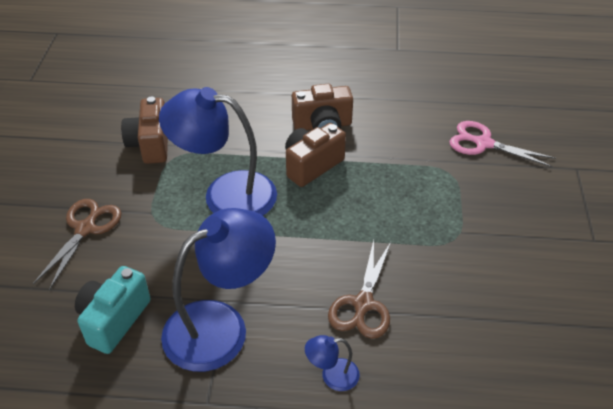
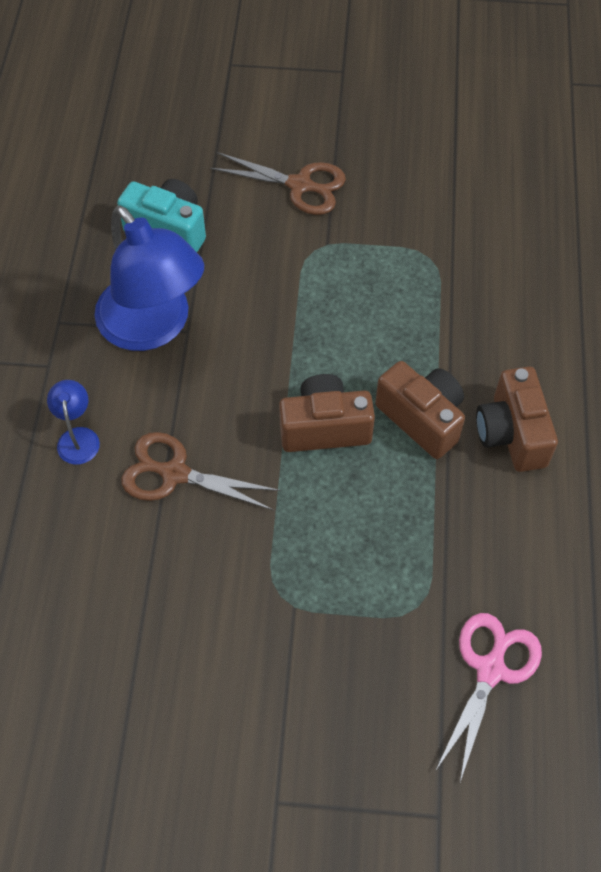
camera: 90 degrees right, 15 degrees up
(150, 144) = (452, 229): brown camera -> brown camera (324, 427)
(225, 194) = (361, 319): blue lamp -> none

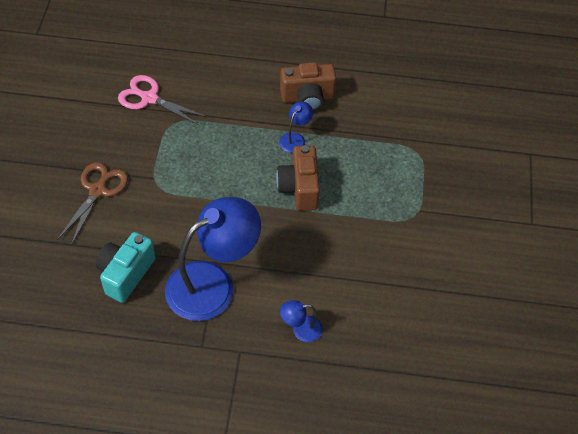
camera: 90 degrees left, 5 degrees down
(175, 473) = (330, 271): brown scissors -> none
(422, 418) = (295, 138): brown camera -> blue lamp
(490, 670) = (451, 124): pink scissors -> pink scissors (149, 98)

